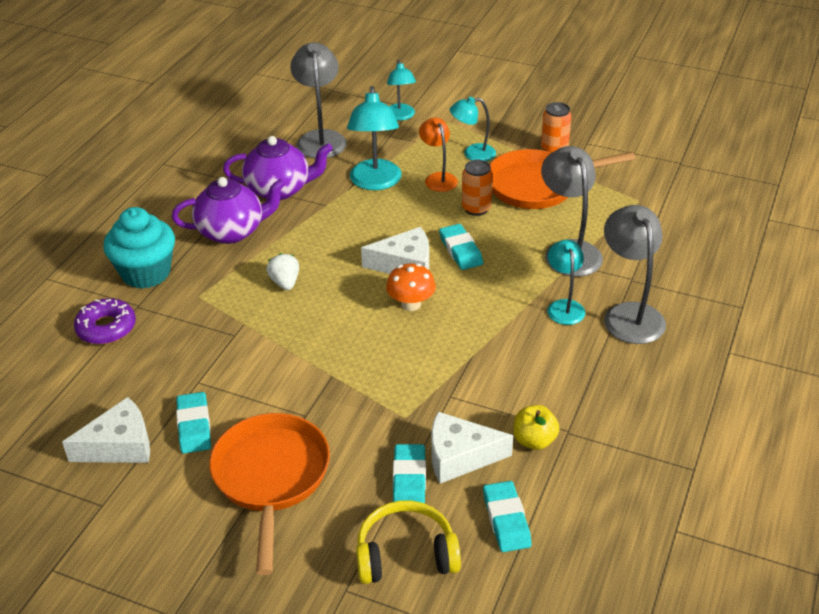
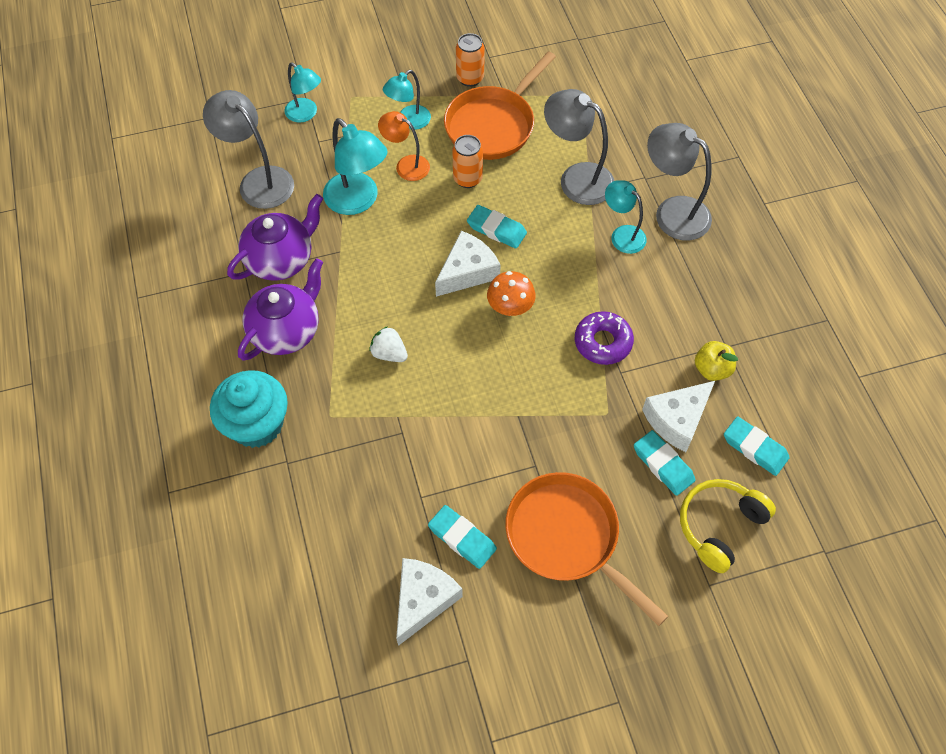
camera: 40 degrees left, 20 degrees up
(106, 328) = (285, 502): purple donut -> purple donut (603, 342)

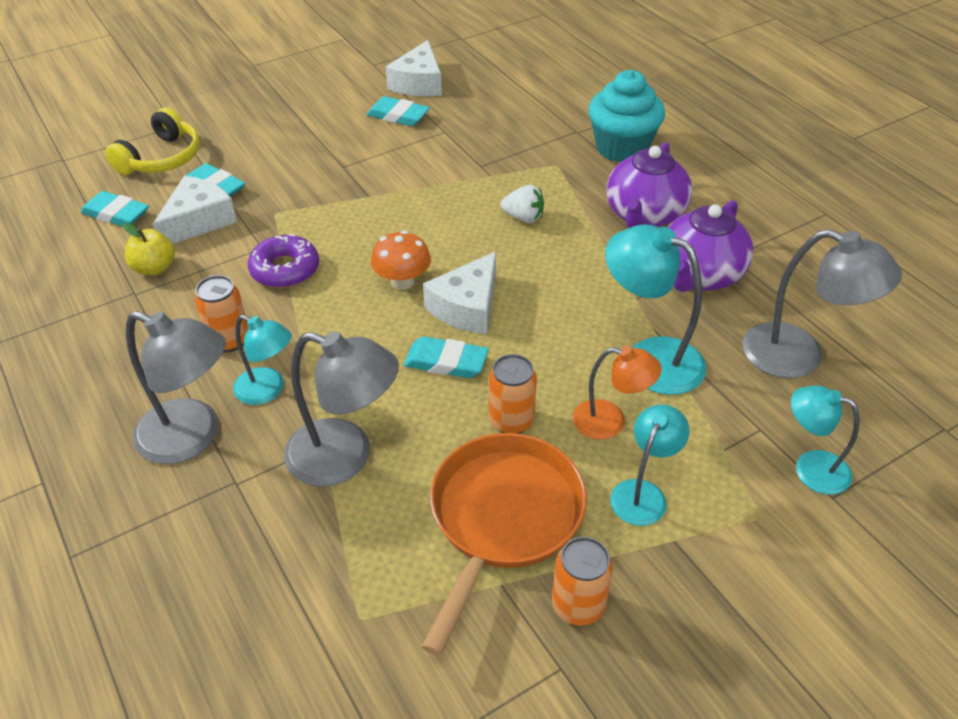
camera: 165 degrees right, 15 degrees down
(567, 537) = (304, 130): orange pan -> none
(649, 282) = (229, 340): none -> orange can

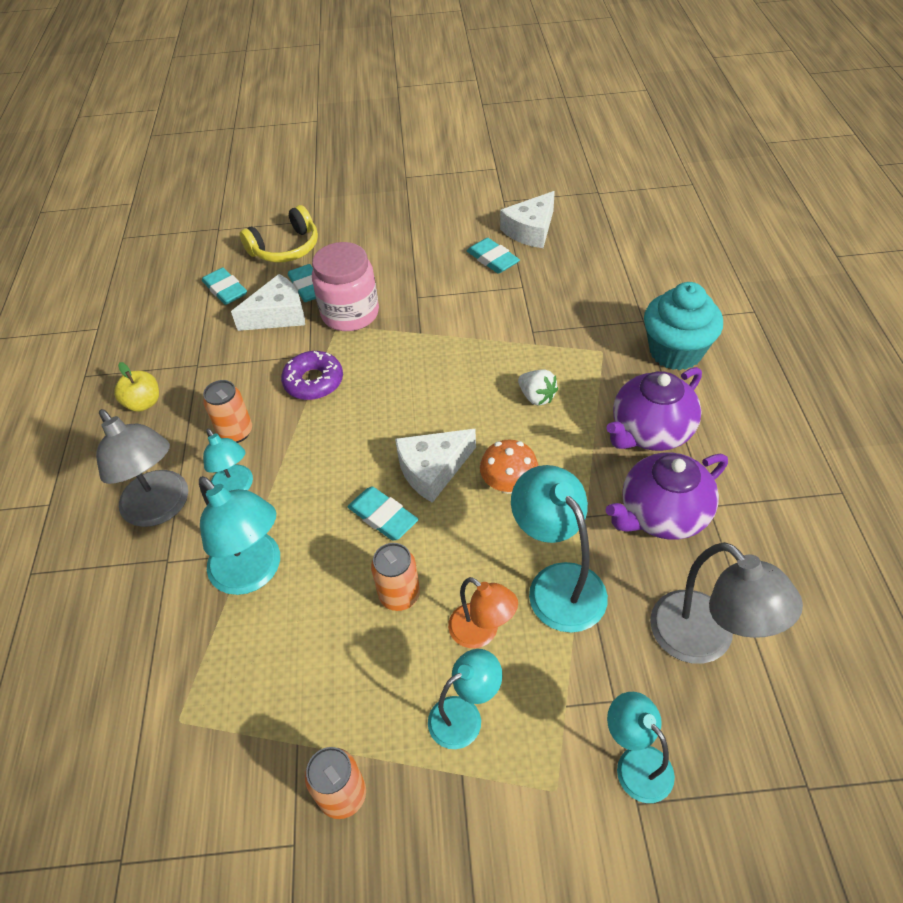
camera: 30 degrees right, 5 degrees up
(154, 268) = (223, 348): yellow apple -> yellow apple (144, 403)
(281, 199) = (350, 313): none -> pink jar
(345, 457) = (254, 573): grey lamp -> turquoise lamp
(402, 281) = (396, 425): orange mushroom -> orange mushroom (508, 484)
(503, 518) = (335, 684): orange pan -> none

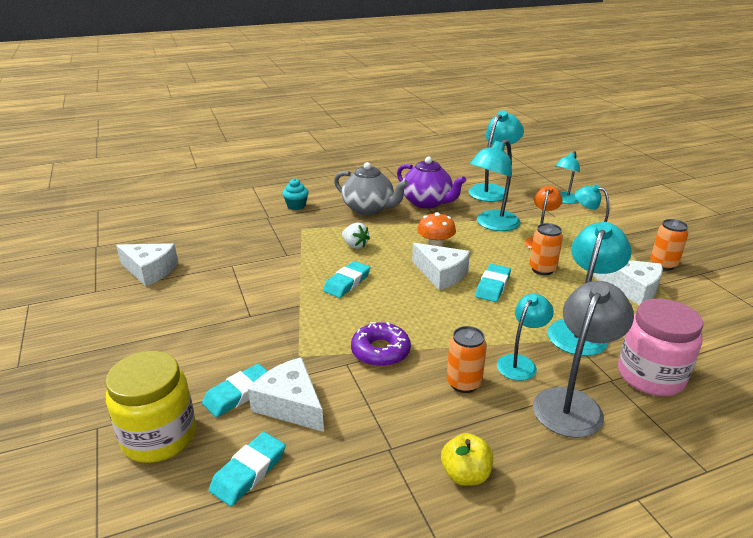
camera: 110 degrees left, 20 degrees down
(286, 248) = (159, 437): yellow headphones -> yellow jar
(302, 693) = (632, 289): none -> white cheese
(350, 313) = (280, 351): pink jar -> pink jar (650, 376)
(492, 259) = (193, 284): turquoise eraser -> turquoise eraser (347, 282)
(536, 397) = (355, 245): white strawberry -> white strawberry turned 105 degrees clockwise
(650, 432) = (369, 209): purple teapot -> grey teapot
(675, 352) = (296, 206): turquoise cupcake -> turquoise cupcake, size x0.53
(704, 640) = (492, 190): grey lamp -> turquoise lamp

